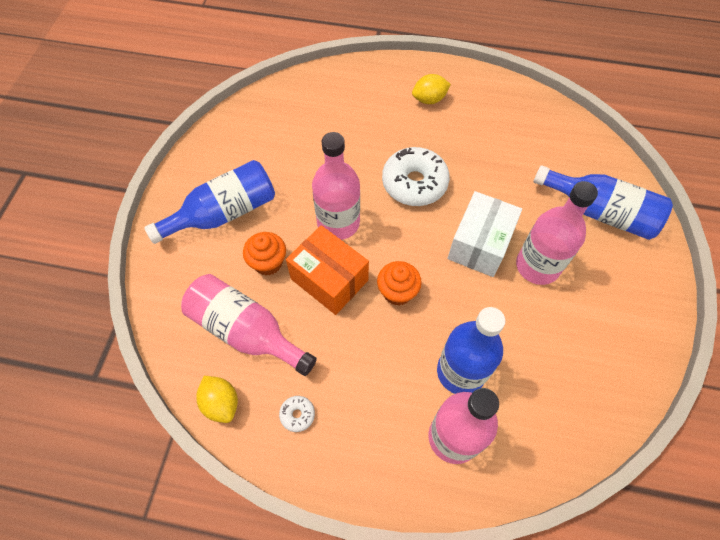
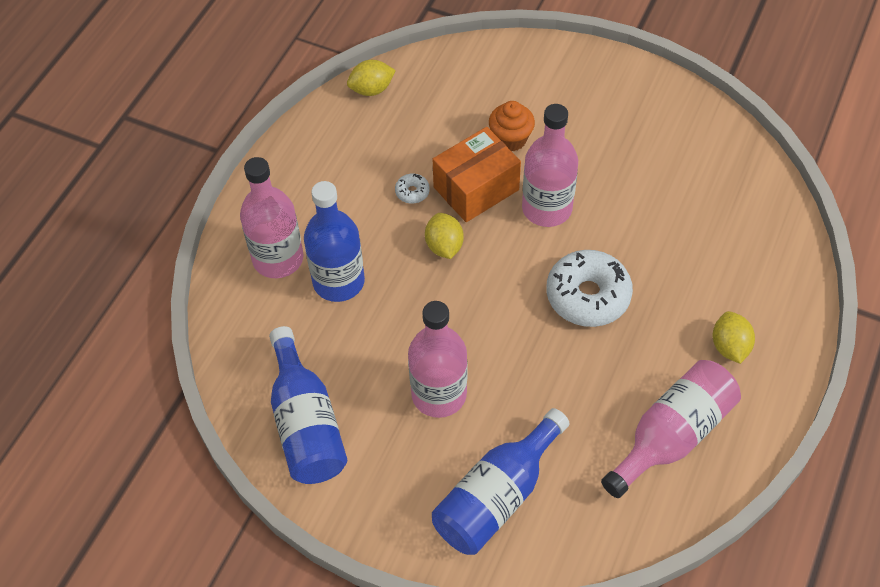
camera: 105 degrees right, 5 degrees down
(224, 213) = (583, 108): blue bottle -> blue bottle (306, 424)
(246, 331) = (437, 114): pink bottle -> pink bottle (671, 435)
(297, 415) = (342, 142): white donut -> white donut (412, 192)
(397, 292) = (444, 246): orange cupcake -> yellow lemon
(479, 244) = (483, 342): white box -> none

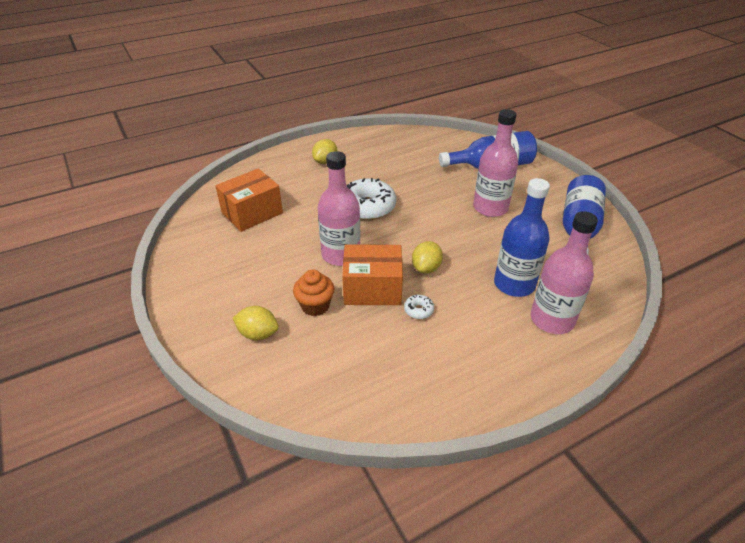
camera: 145 degrees left, 15 degrees down
(371, 89) = (381, 413): yellow lemon -> yellow lemon (258, 334)
(671, 435) = (390, 150): pink bottle -> none
(704, 202) = (252, 213): none -> orange box

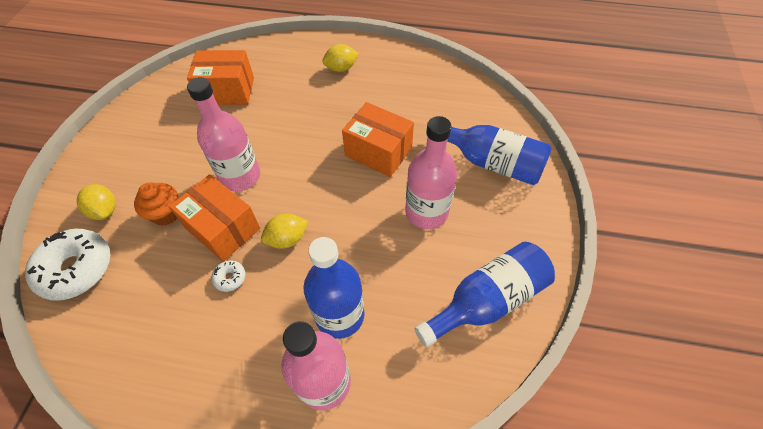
camera: 40 degrees right, 15 degrees up
(367, 207) = (318, 140): white donut -> white donut (77, 269)
(418, 193) = (378, 151): none -> orange box

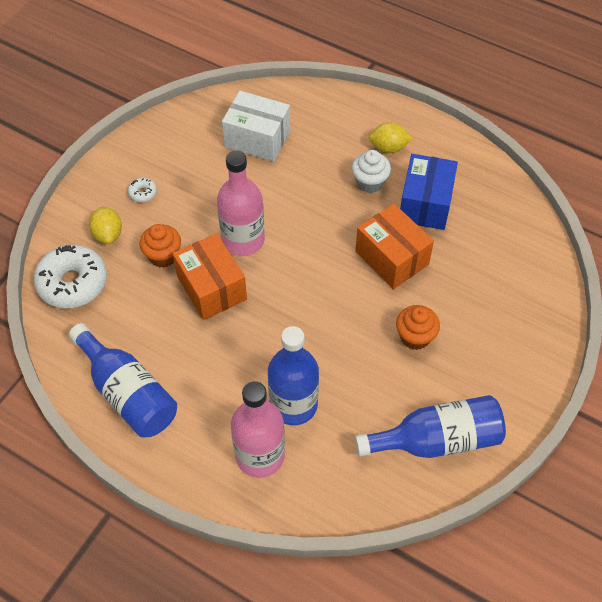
camera: 20 degrees right, 0 degrees up
(227, 91) = (257, 139): orange box -> white box
(230, 278) = (205, 337): white donut -> white donut (143, 193)
(287, 239) = (269, 318): yellow lemon -> none
(336, 98) = (369, 183): none -> white cupcake
(388, 101) = (425, 204): none -> blue box
(426, 212) = (415, 337): pink bottle -> orange cupcake
(490, 162) = (506, 307): blue bottle -> blue bottle (128, 393)

